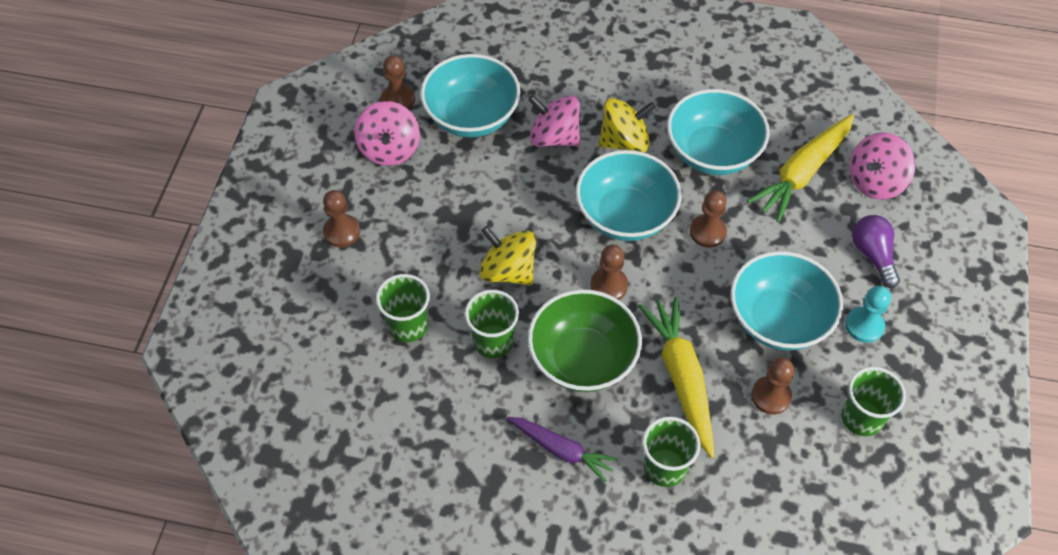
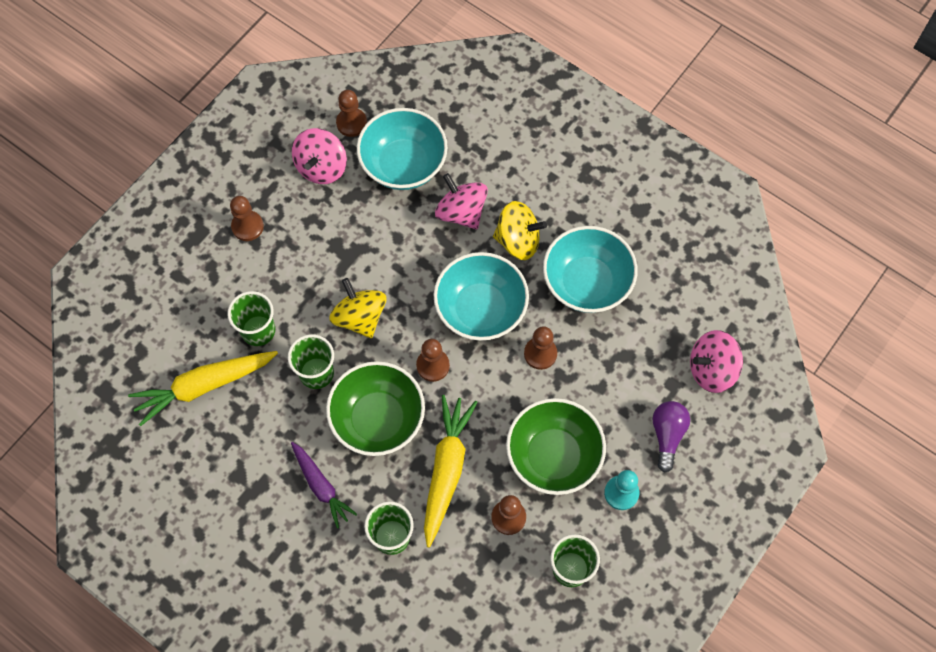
camera: 25 degrees right, 10 degrees up
(778, 319) = (553, 456): turquoise bowl -> green bowl
(802, 173) = (652, 335): yellow carrot -> yellow carrot (204, 386)

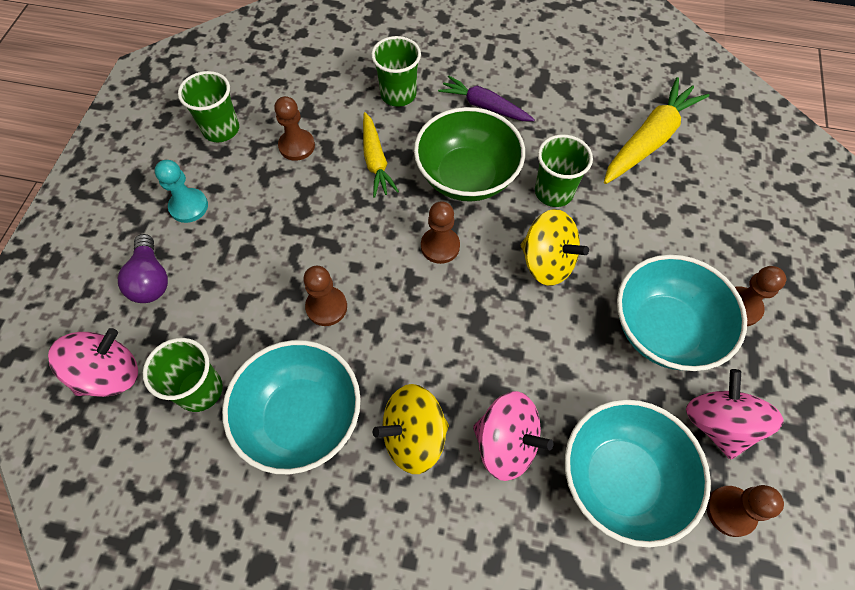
camera: 155 degrees right, 5 degrees down
(258, 330) = (640, 206): green cup -> green cup (200, 390)
(446, 470) = (375, 161): yellow carrot -> yellow carrot, size x0.65
(480, 309) = (418, 328): turquoise bowl -> turquoise bowl (664, 329)
(553, 456) = (272, 212): green bowl -> none

